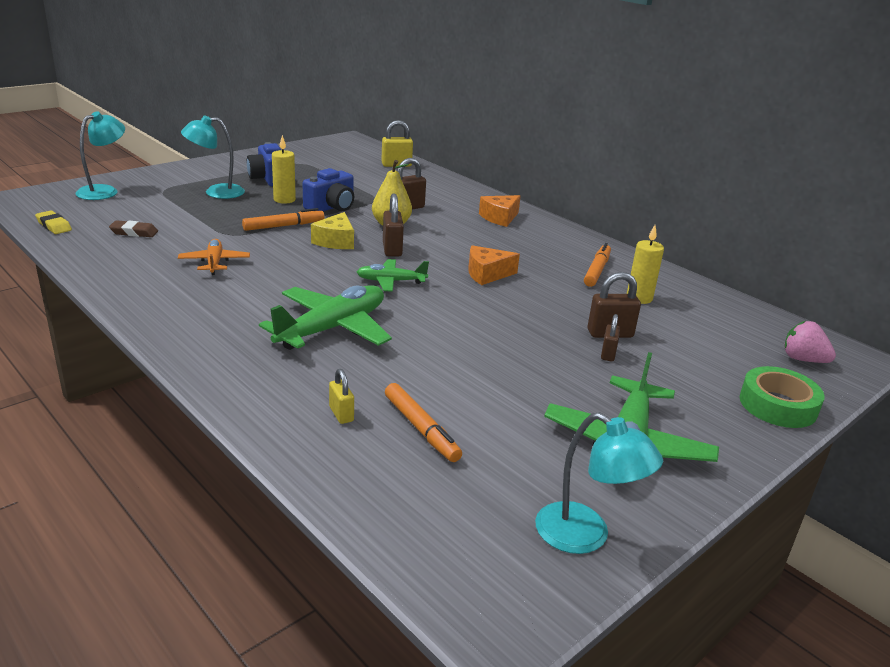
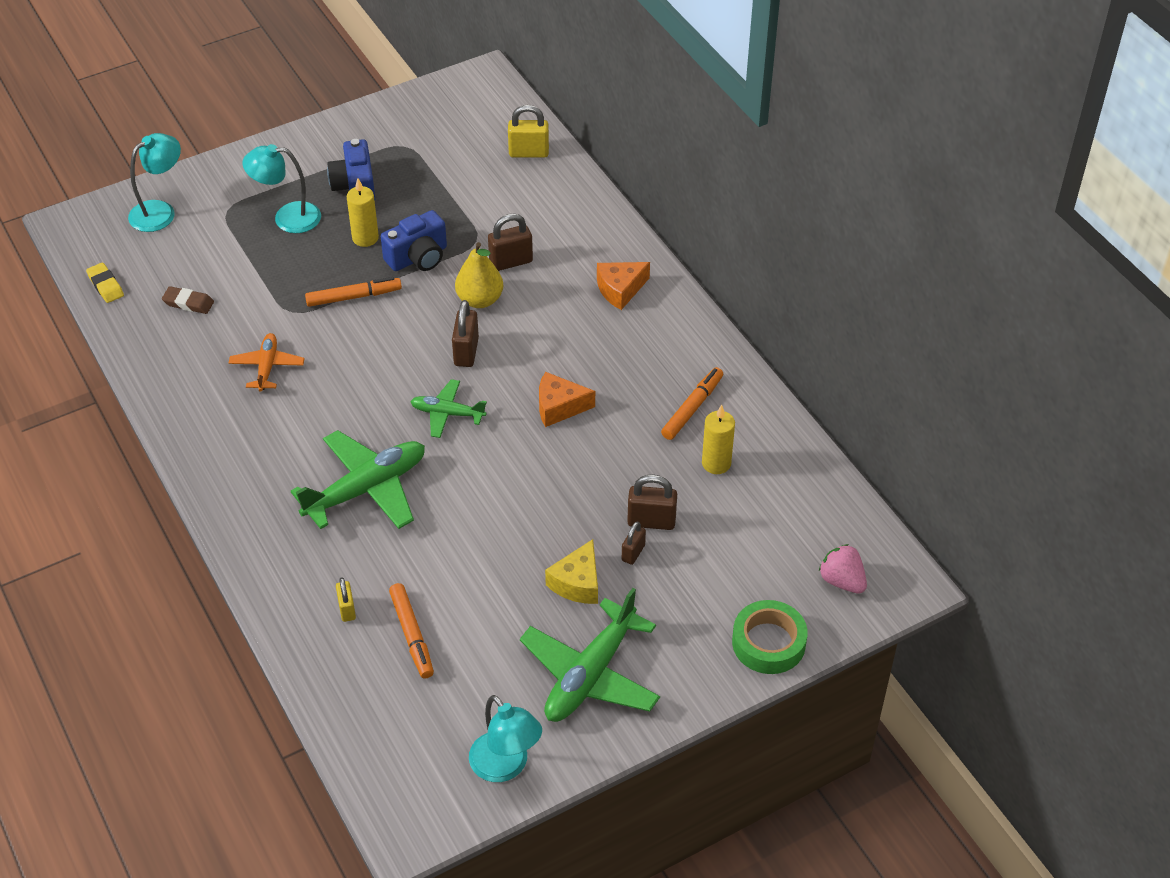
camera: 15 degrees right, 20 degrees up
(336, 241) = (406, 332): yellow cheese -> yellow cheese (577, 583)

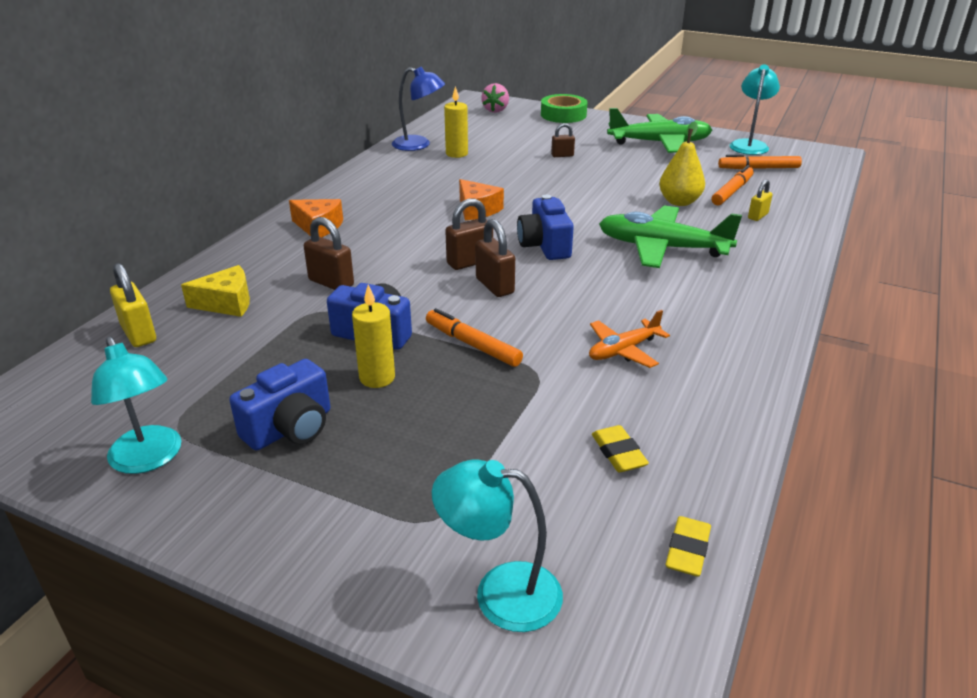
camera: 125 degrees left, 15 degrees down
(188, 303) = (618, 453): brown eraser -> yellow eraser
(287, 217) = (396, 454): turquoise lamp -> turquoise lamp (149, 459)
(447, 413) = (545, 245): green plane -> blue camera
(480, 300) = (399, 279): yellow pear -> yellow pear (679, 202)
(577, 583) = (609, 162): yellow cheese -> yellow cheese (227, 303)
(651, 521) = (531, 157): brown padlock -> brown padlock (494, 286)
(692, 408) = (417, 171): orange marker -> orange marker (758, 168)
(771, 444) = (419, 145): none -> blue lamp

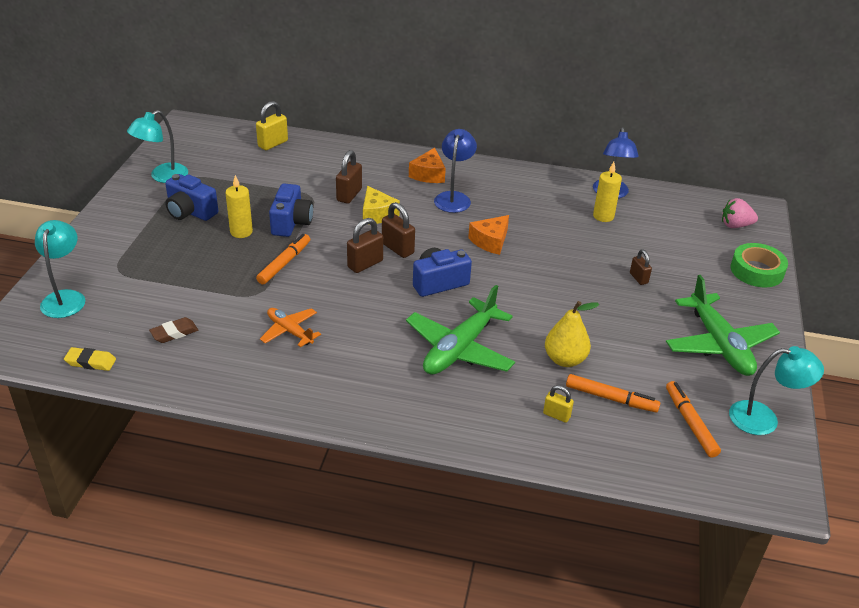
camera: 75 degrees right, 5 degrees up
(227, 303) = (313, 163): yellow cheese -> yellow cheese (377, 214)
(380, 218) = (454, 198): none -> blue lamp
(618, 453) = (174, 333): yellow eraser -> brown eraser
(662, 248) = (459, 349): green plane -> green plane turned 150 degrees counterclockwise

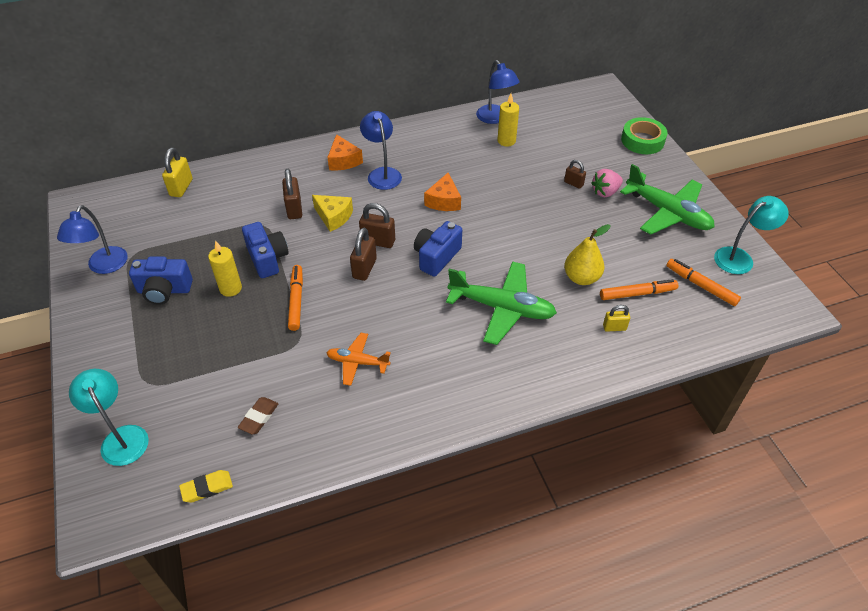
camera: 30 degrees left, 10 degrees up
(162, 176) = (104, 266): turquoise lamp -> blue lamp
(459, 349) = (502, 308): green plane -> green plane turned 75 degrees counterclockwise
(735, 225) = (599, 109): pink strawberry -> pink strawberry (605, 192)

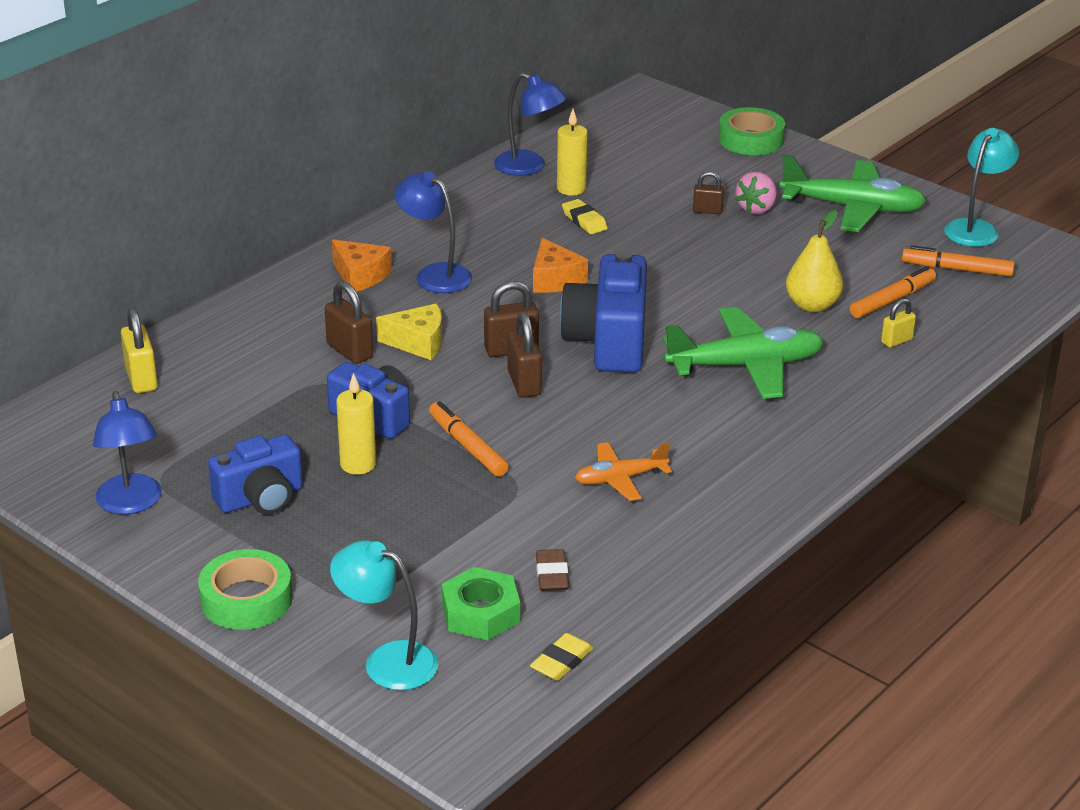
camera: 30 degrees left, 15 degrees down
(96, 357) = (246, 599): none -> green tape
(197, 427) = (480, 613): none -> green nut
(436, 257) = (608, 341): blue camera -> blue camera, size x1.50
(495, 166) = (584, 221): none -> yellow eraser

